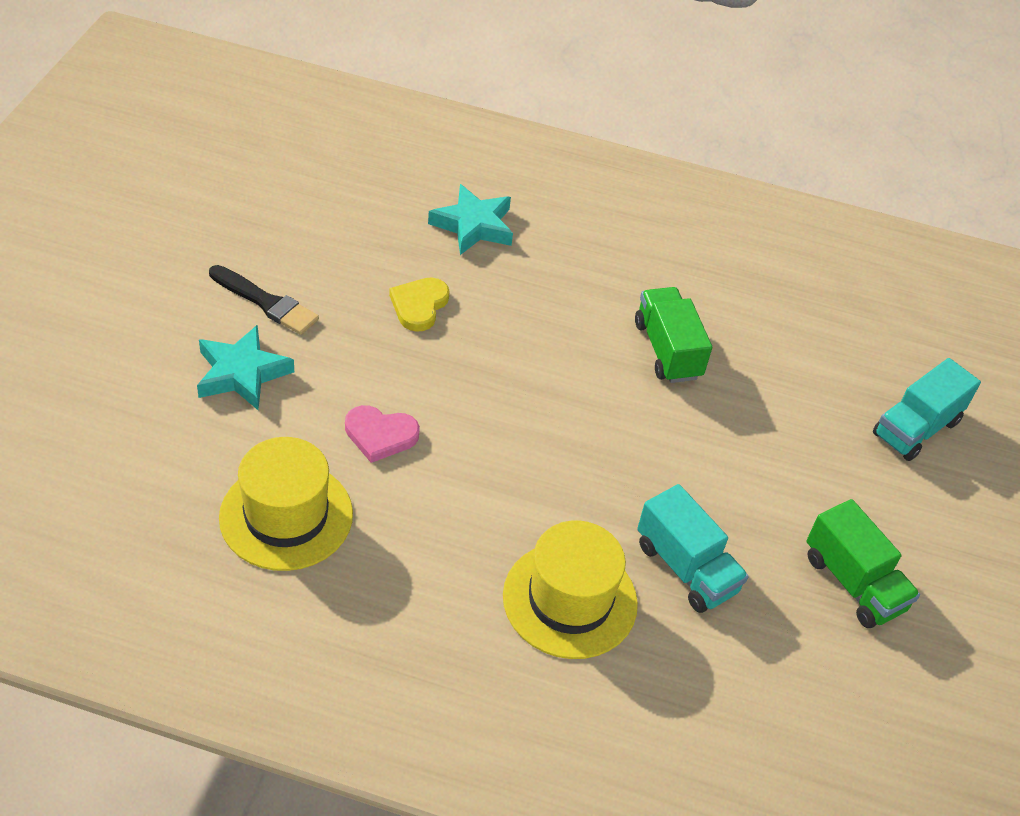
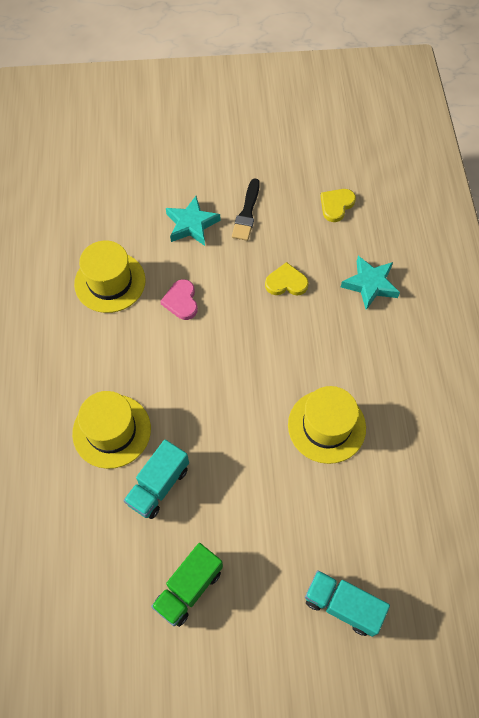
camera: 75 degrees right, 15 degrees up
(320, 206) = (336, 205): none -> yellow heart
(667, 350) = (326, 426): green truck -> yellow hat

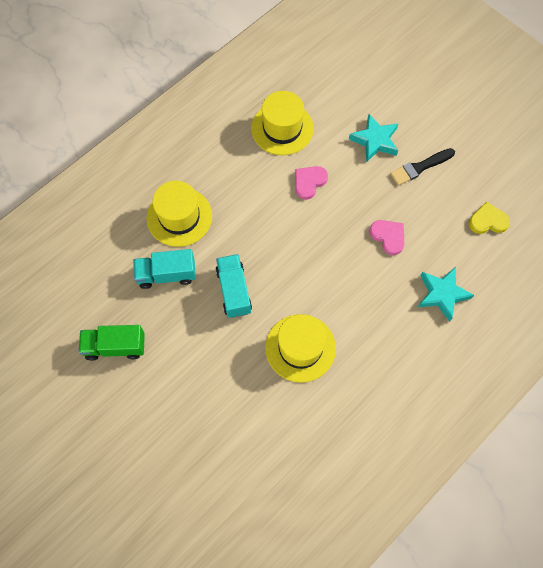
camera: 50 degrees right, 5 degrees up
(286, 282) = (388, 237): yellow heart -> pink heart
(342, 605) = (180, 453): turquoise truck -> turquoise truck (234, 291)

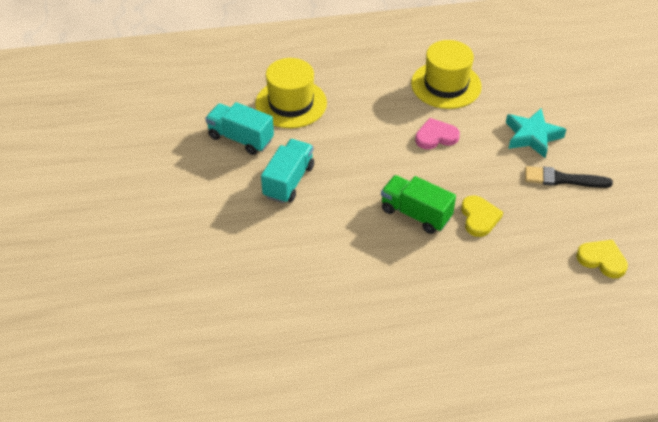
camera: 35 degrees right, 20 degrees down
(115, 346) = (148, 166): green truck -> green truck (415, 214)
(300, 348) = (310, 258): yellow hat -> none
(388, 237) = (479, 218): pink heart -> yellow heart
(442, 294) = (496, 295): turquoise star -> none

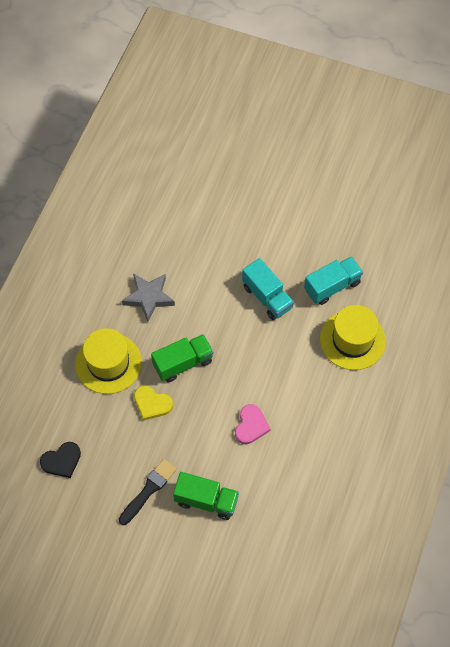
camera: 120 degrees right, 15 degrees up
(363, 280) = (149, 298): none -> grey star
(446, 85) = (306, 472): yellow hat -> yellow hat (108, 363)
(532, 136) = (206, 500): turquoise star -> green truck
(602, 260) = (62, 461): yellow heart -> black heart

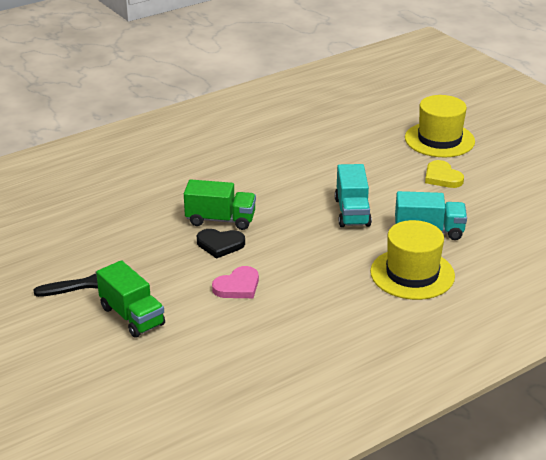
camera: 35 degrees right, 30 degrees down
(62, 461) = (37, 232): black heart -> black heart (220, 244)
(108, 363) = (153, 193): yellow hat -> yellow hat (439, 140)
(149, 298) = (237, 170): grey star -> none
(152, 404) = (160, 232): yellow heart -> yellow heart (442, 177)

